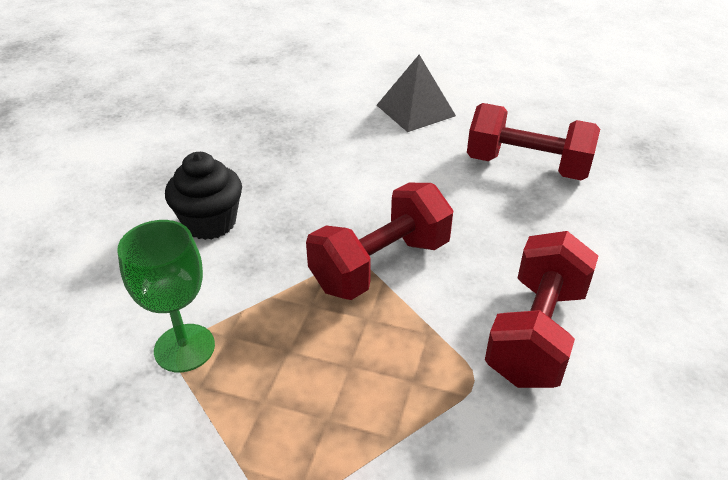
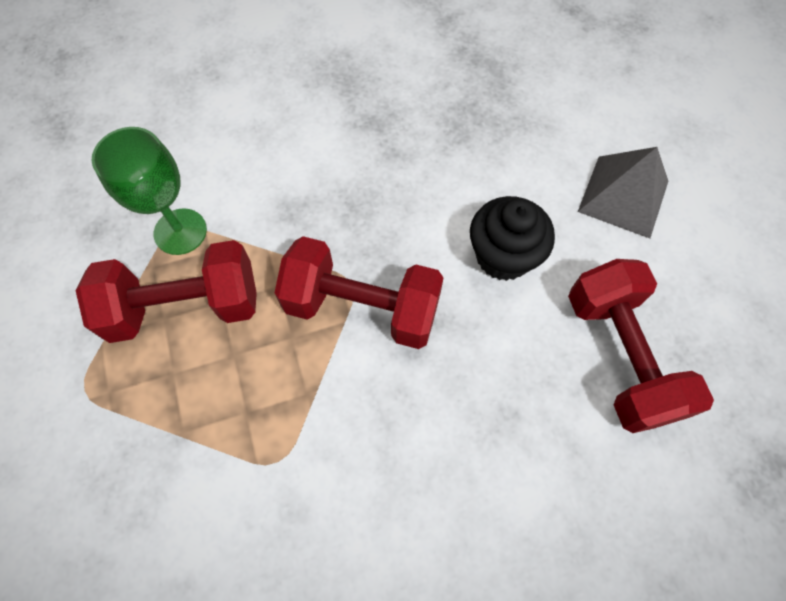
camera: 55 degrees right, 25 degrees up
(210, 223) = (319, 149): black cupcake -> black cupcake (503, 256)
(536, 333) = (367, 488): red dumbbell -> red dumbbell (185, 307)

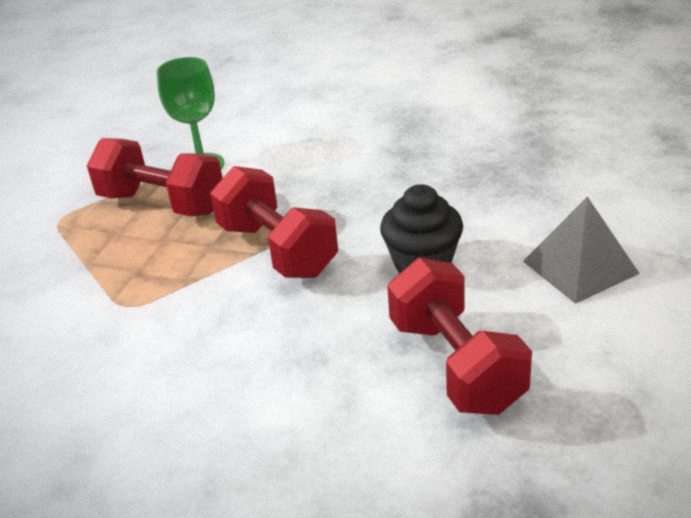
camera: 40 degrees right, 30 degrees down
(619, 356) = (456, 365): red dumbbell -> red dumbbell turned 45 degrees counterclockwise

